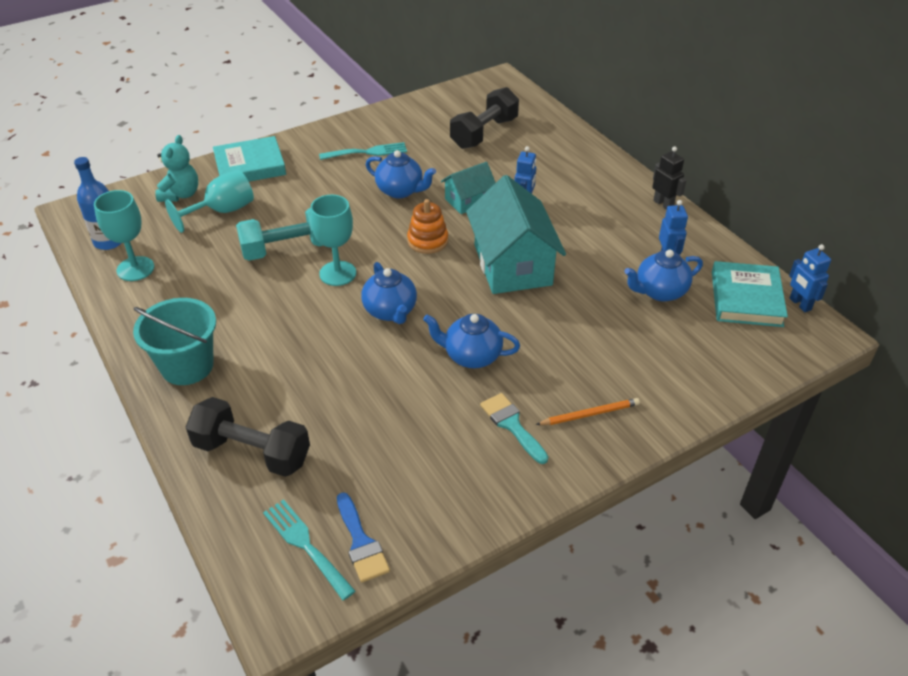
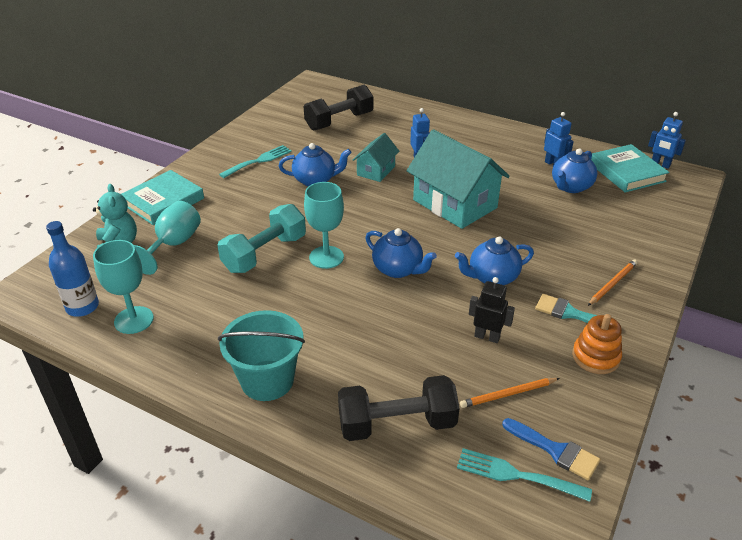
camera: 30 degrees left, 5 degrees down
(371, 473) = (508, 394): none -> orange pencil
(427, 241) = (374, 209): orange stacking toy -> orange stacking toy (595, 357)
(484, 133) = (339, 121): black dumbbell -> black dumbbell turned 45 degrees clockwise
(663, 204) = (514, 131): black robot -> black robot (487, 337)

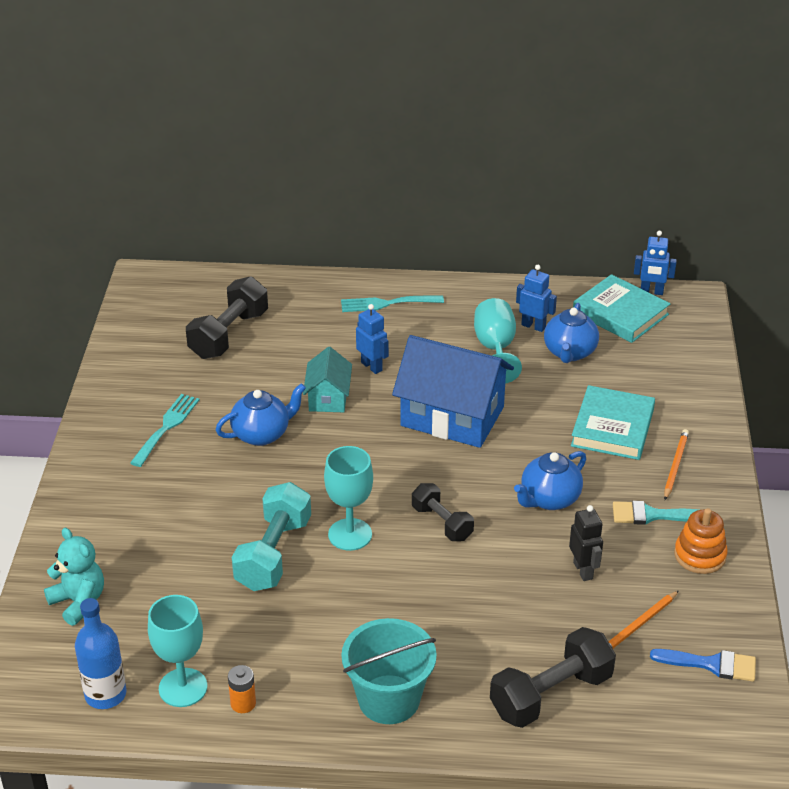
camera: 25 degrees left, 0 degrees up
(163, 201) = (86, 525): turquoise book -> turquoise book (612, 427)
(163, 345) = (243, 703): none -> orange battery
(173, 245) = (150, 579): turquoise goblet -> turquoise goblet (495, 349)
(398, 269) = (442, 523): blue teapot -> black dumbbell
(454, 204) = (452, 416): turquoise house -> blue house
(487, 337) = (583, 570): black robot -> black robot turned 75 degrees clockwise
(516, 475) = (689, 701): turquoise fork -> turquoise fork (387, 304)

